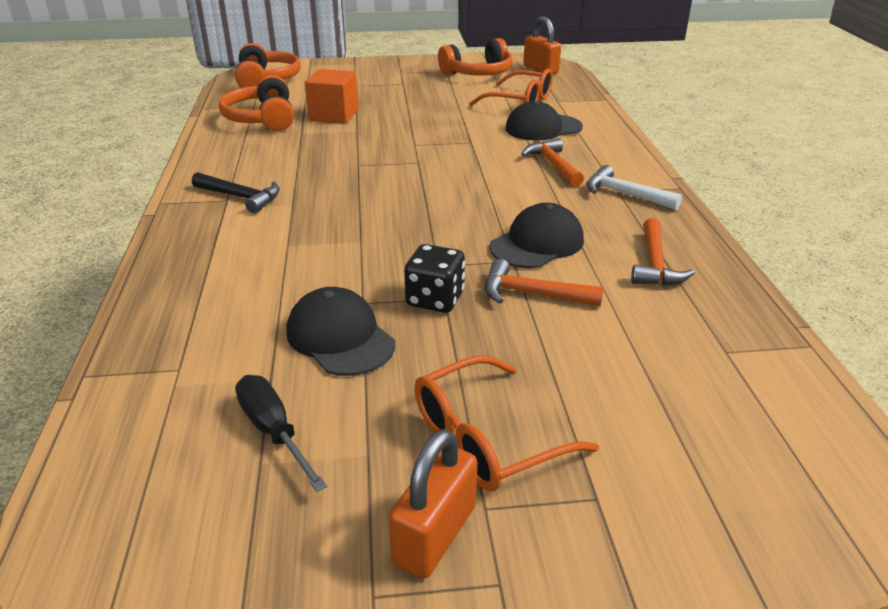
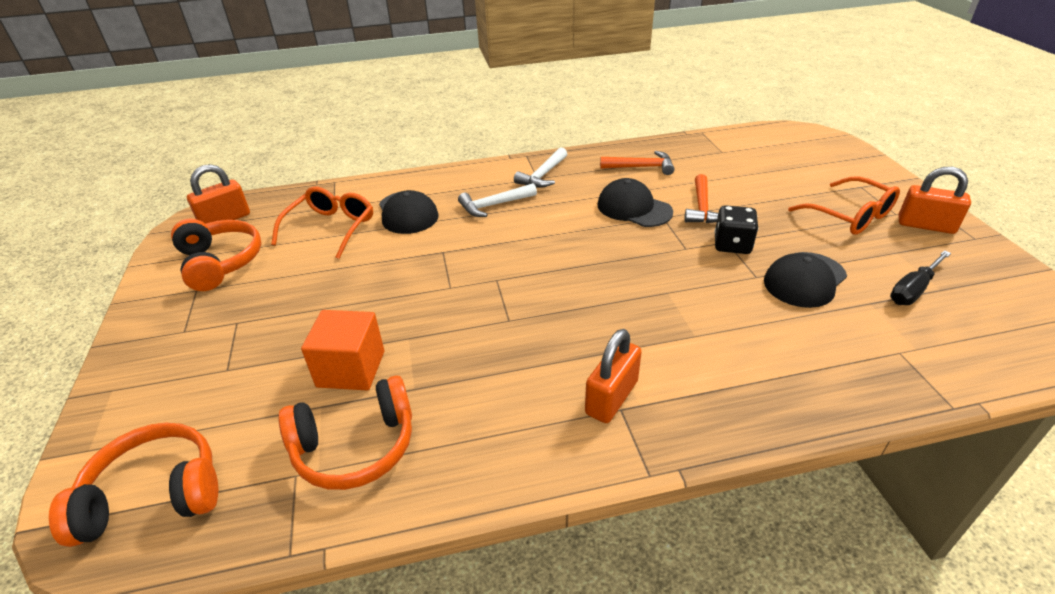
camera: 95 degrees left, 5 degrees up
(241, 197) = (611, 397): black hammer -> orange padlock
(553, 165) = (494, 205): orange hammer -> white hammer

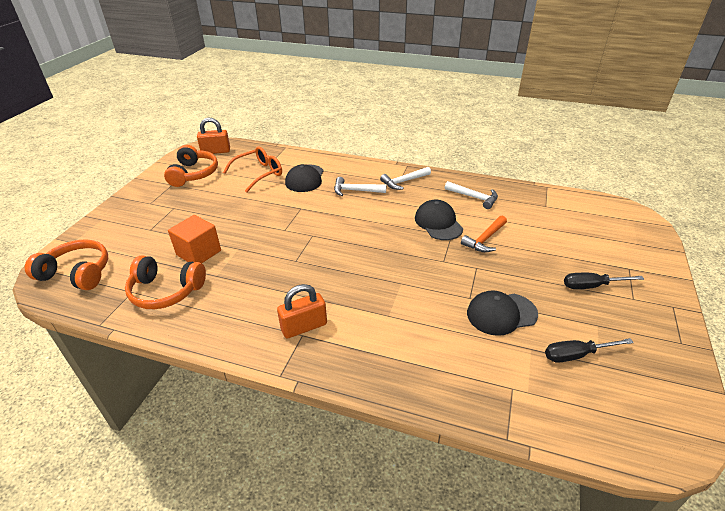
camera: 30 degrees right, 0 degrees up
(641, 167) = (474, 197): orange hammer -> white hammer
(732, 245) = (477, 271): black dice -> none
(850, 216) = (591, 286): orange glasses -> black screwdriver
(925, 225) = (648, 316): orange padlock -> none

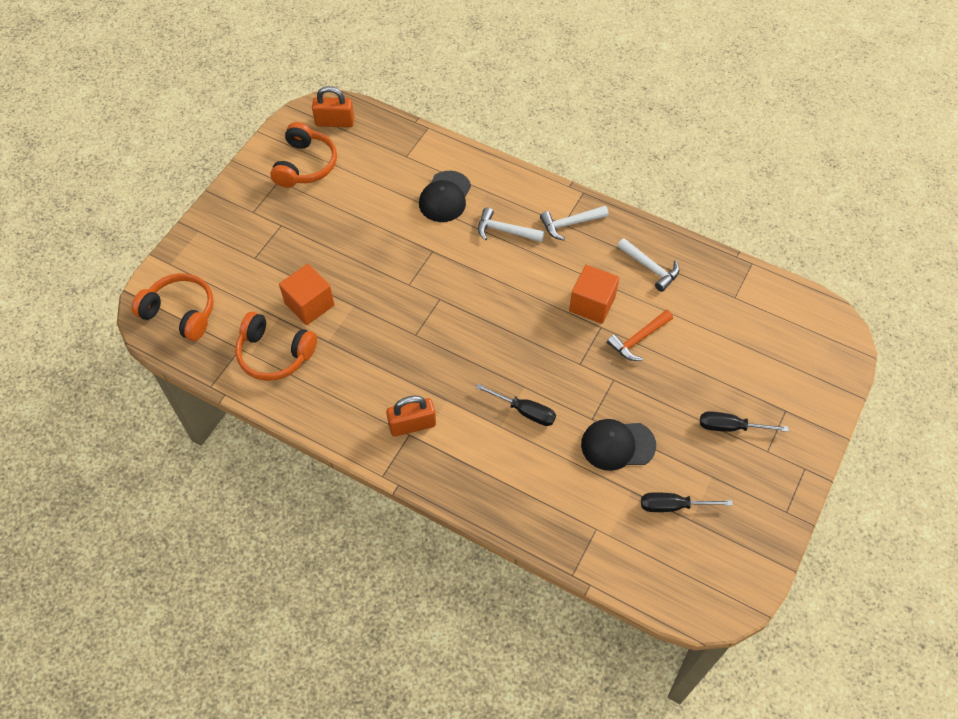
camera: 10 degrees right, 20 degrees up
(259, 174) = (388, 178): orange glasses -> none
(407, 301) = (525, 411): none -> black screwdriver
(438, 223) = (592, 304): black cap -> orange cube

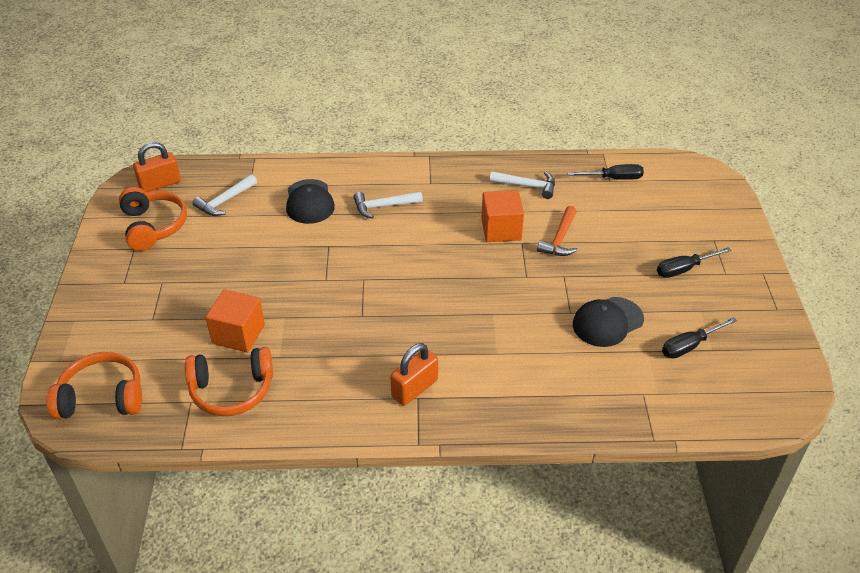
camera: 30 degrees left, 15 degrees down
(525, 411) = (508, 332): black screwdriver -> black screwdriver (613, 178)
(570, 224) = (436, 181): white hammer -> white hammer (225, 201)

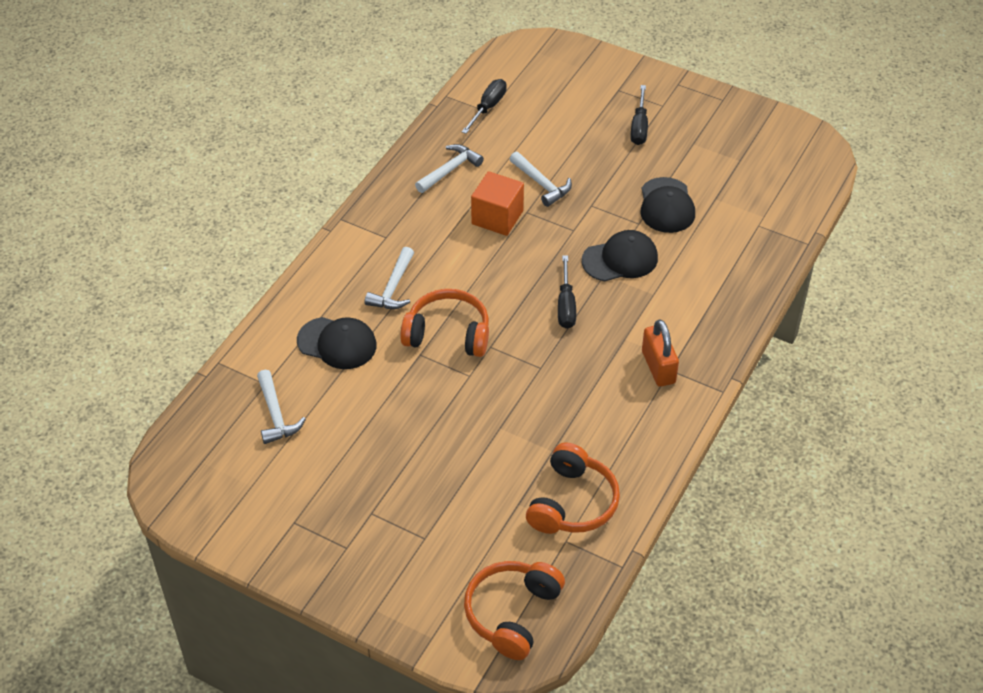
camera: 60 degrees left, 5 degrees up
(153, 226) = (268, 492): orange headphones -> orange headphones (448, 333)
(160, 184) = (193, 464): orange padlock -> none
(238, 334) = (498, 472): orange cube -> none
(518, 317) = (620, 259): none -> black cap
(560, 239) = (541, 184): orange hammer -> white hammer
(689, 346) = (727, 171): black screwdriver -> black screwdriver (566, 305)

